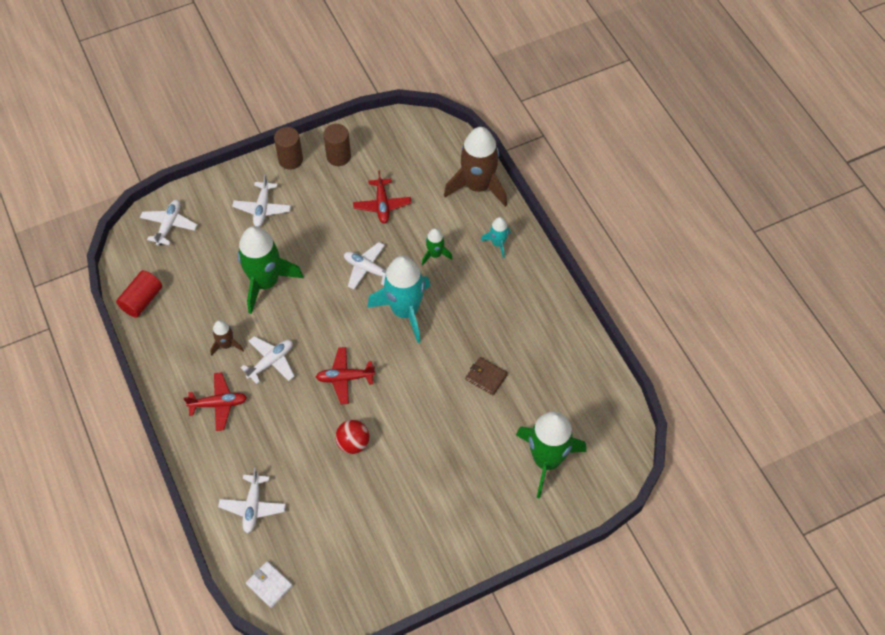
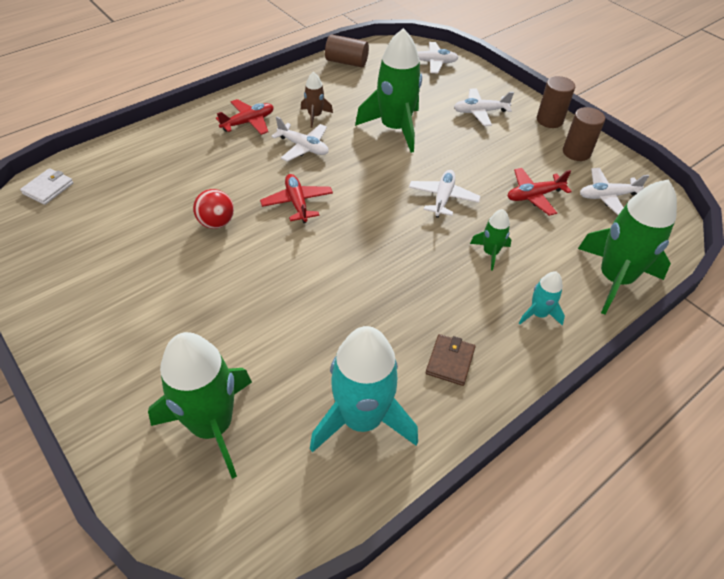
camera: 75 degrees right, 10 degrees down
(142, 300) = (346, 62): red cylinder -> brown cylinder
(218, 404) = (248, 122): red plane -> red plane turned 105 degrees counterclockwise
(253, 506) = (137, 163): white plane -> white plane (607, 196)
(405, 311) = (400, 238): turquoise rocket -> turquoise rocket (362, 419)
(478, 186) = (614, 279): brown rocket -> green rocket
(486, 377) = (329, 333): brown wallet -> brown wallet (450, 361)

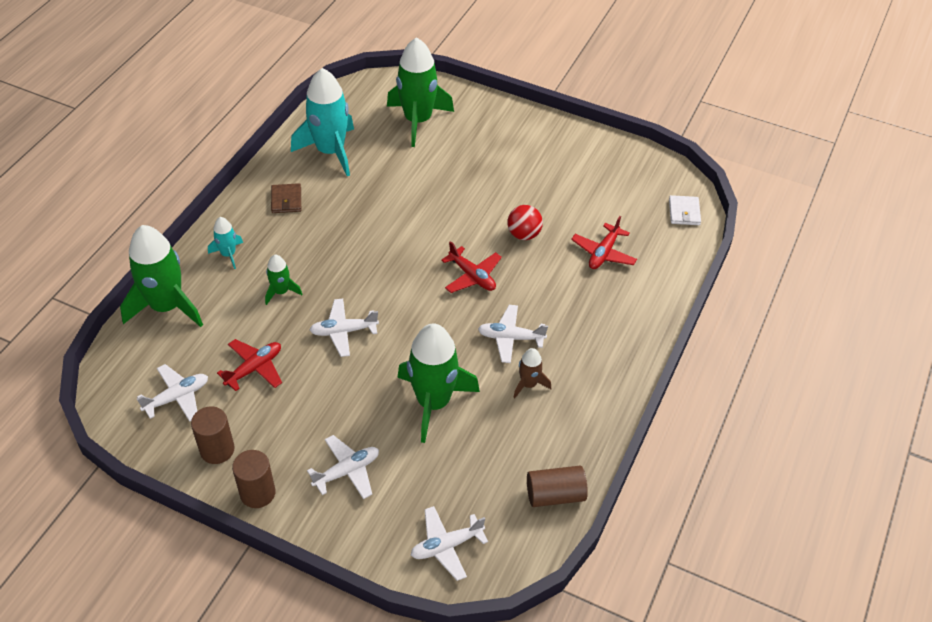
camera: 155 degrees right, 0 degrees up
(248, 122) = (588, 347): red plane -> red plane (603, 253)
(443, 198) = (343, 331): white plane -> white plane turned 90 degrees clockwise

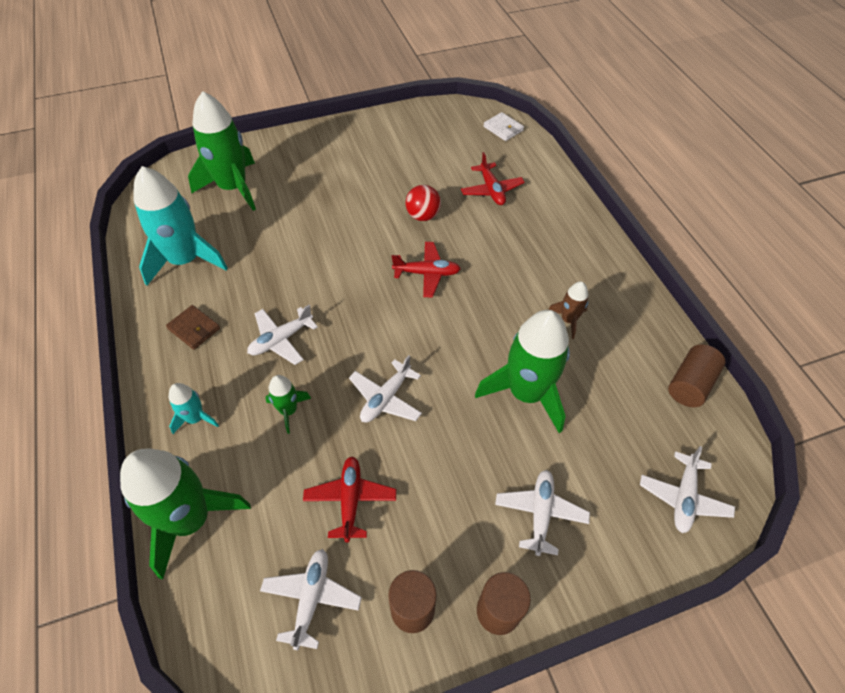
camera: 45 degrees left, 5 degrees up
(510, 338) = (512, 297): white plane -> white plane (281, 340)

